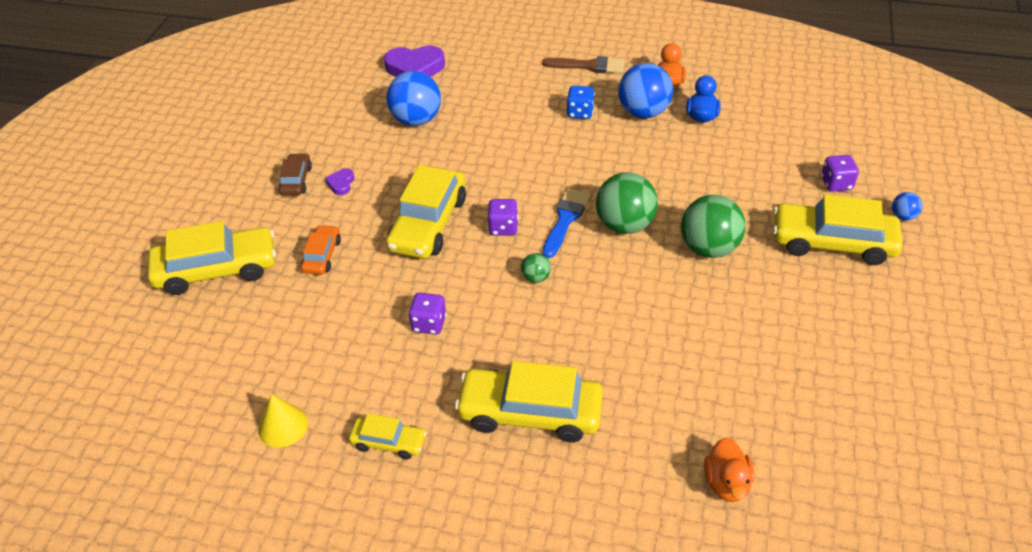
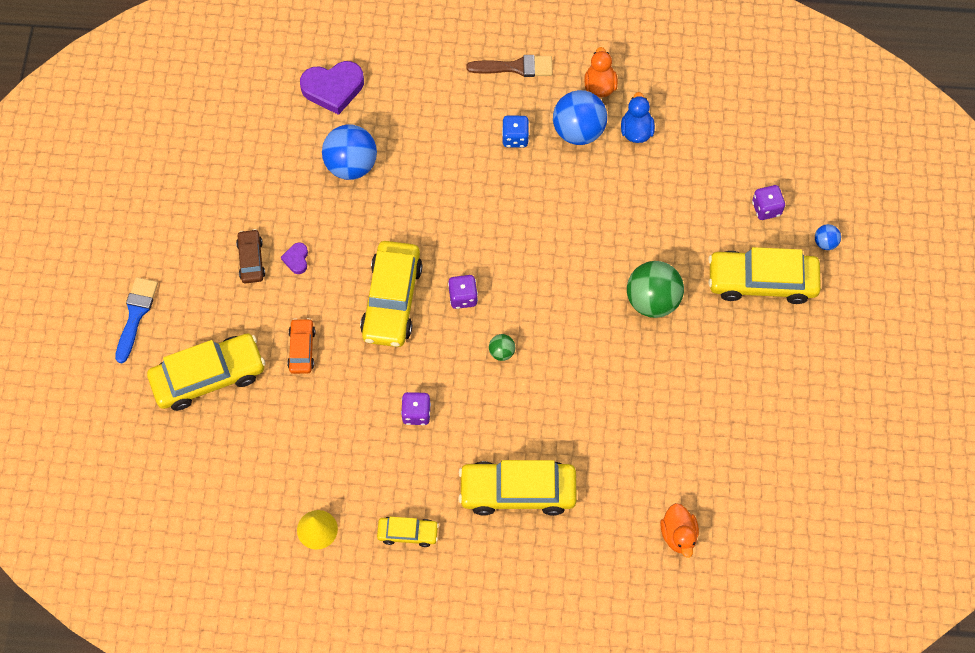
camera: 10 degrees left, 20 degrees up
(565, 219) = (519, 280): blue brush -> blue brush (136, 314)
(624, 225) = (574, 281): green ball -> none

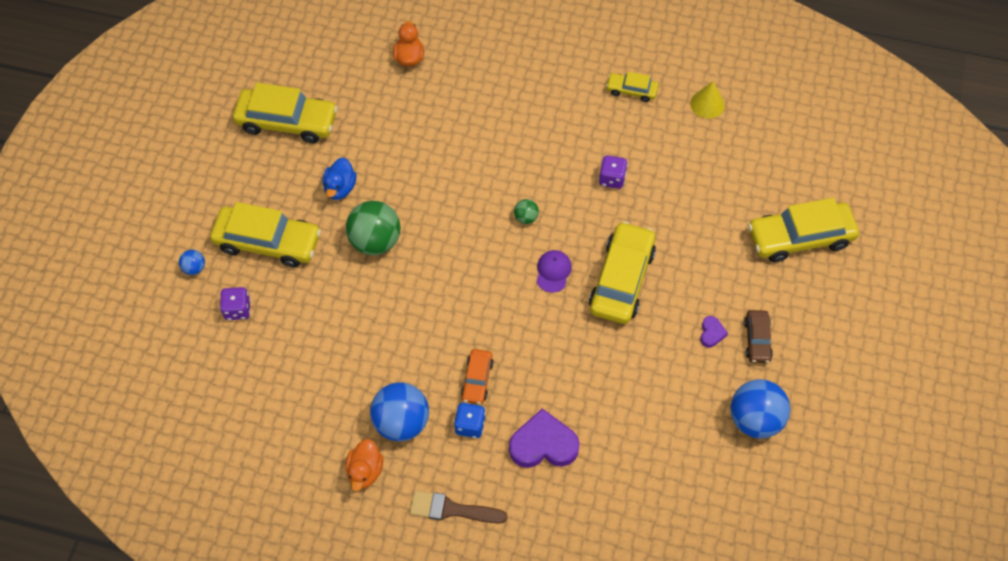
camera: 170 degrees left, 5 degrees down
(136, 314) = (871, 304): blue brush -> none
(302, 349) = (711, 248): orange car -> orange car (477, 380)
(333, 88) = (659, 517): purple heart -> purple heart (543, 444)
(351, 165) = (648, 423): blue ball -> blue ball (755, 419)
(463, 297) = (553, 271): purple dice -> purple cap
(517, 491) = (534, 107): yellow car -> yellow car (287, 122)
(636, 131) = (341, 412): blue duck -> blue duck (340, 188)

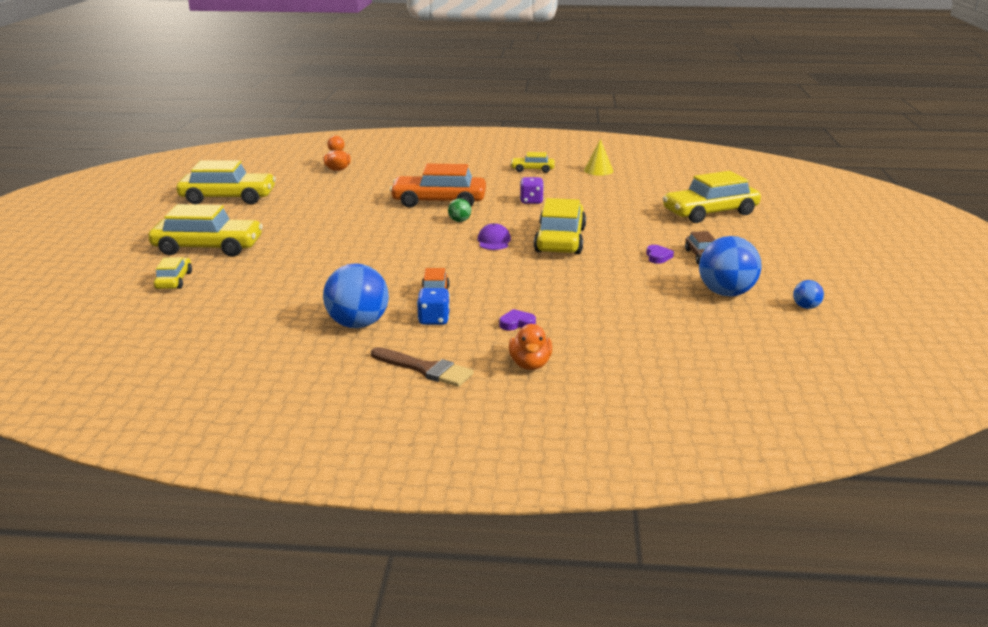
camera: 10 degrees left, 35 degrees down
(194, 268) = (129, 264): blue ball -> blue ball (806, 307)
(237, 309) = (174, 280): purple dice -> yellow car
(340, 188) = (280, 220): blue duck -> none
(365, 471) = (320, 355): orange duck -> orange duck (530, 364)
(375, 241) = (317, 240): green ball -> none
(451, 509) = (425, 369): brown brush -> brown brush turned 150 degrees counterclockwise
(511, 164) = (439, 201): none -> orange car
(543, 444) = (516, 323): purple heart -> purple heart, size x0.48

